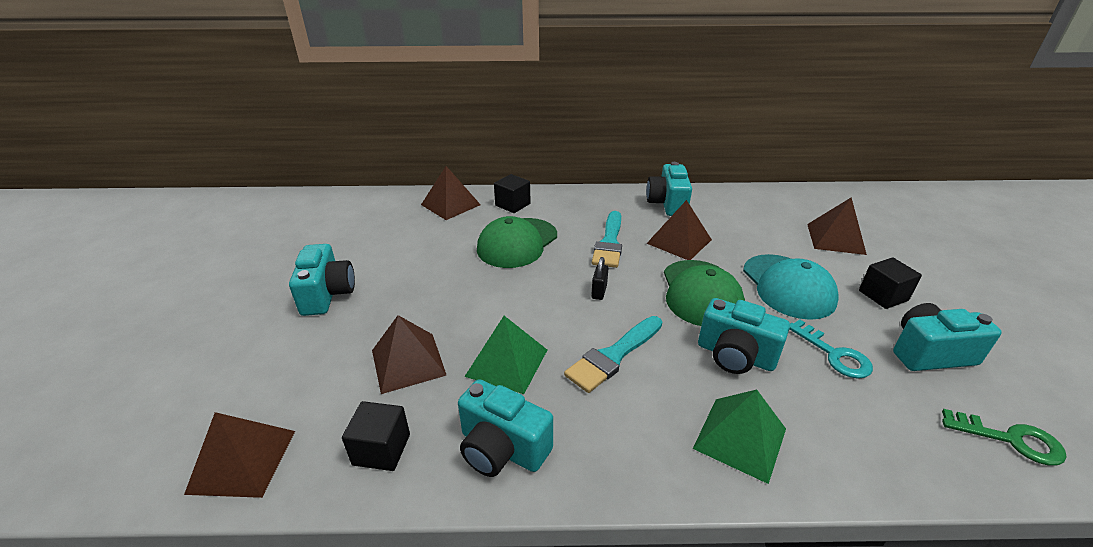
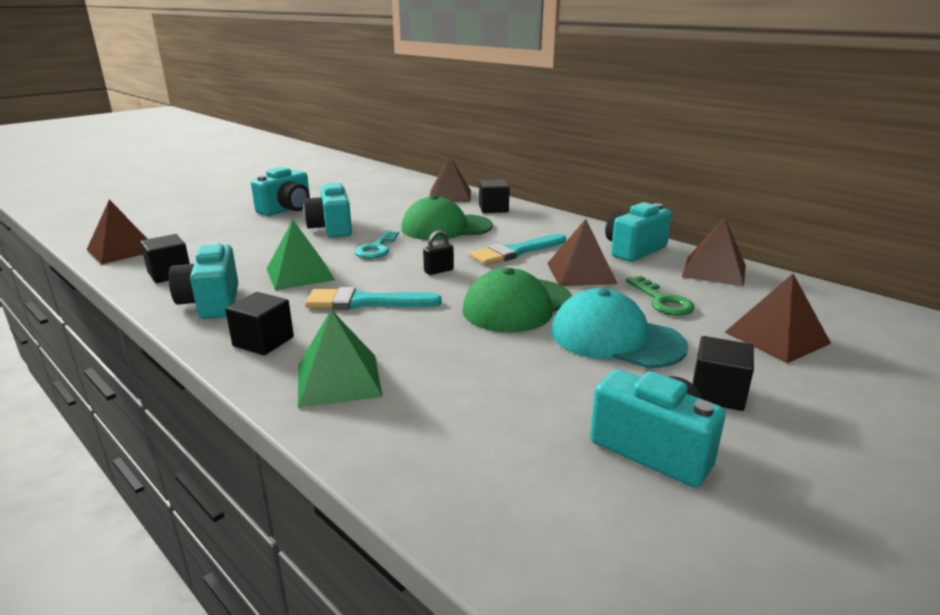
camera: 45 degrees right, 10 degrees down
(408, 362) = (256, 250): brown pyramid -> brown pyramid (714, 271)
(628, 450) = (263, 341): none -> black cube
(735, 356) = (450, 346): turquoise camera -> turquoise camera (331, 228)
(788, 286) = (616, 338): turquoise cap -> turquoise cap turned 90 degrees clockwise
(834, 354) = (541, 392): turquoise key -> turquoise key (377, 248)
(1010, 439) = (574, 542): green key -> green key (662, 300)

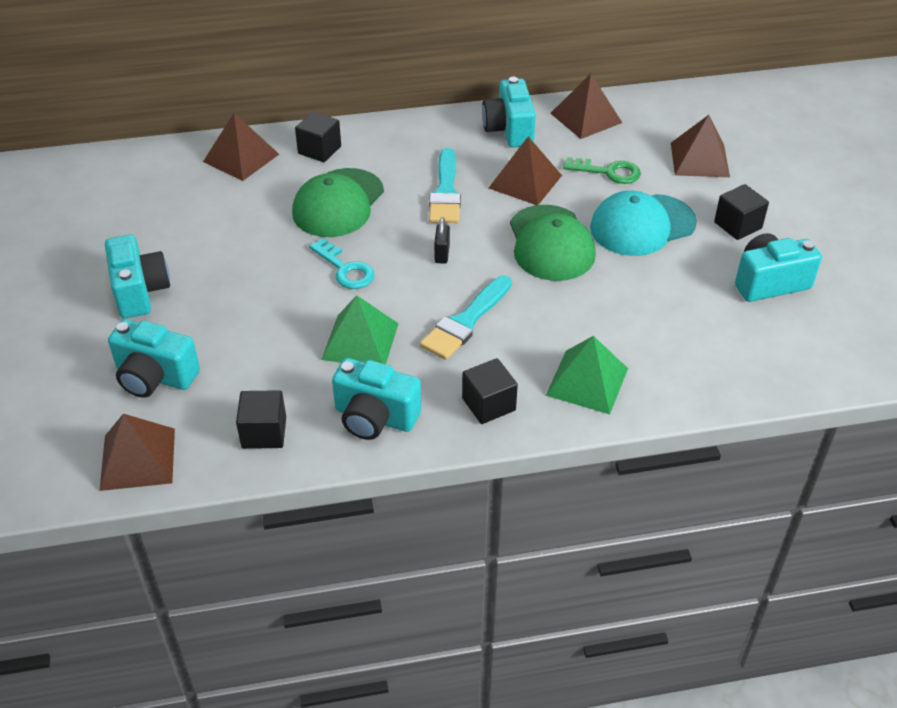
camera: 55 degrees left, 20 degrees up
(331, 228) = (250, 279): turquoise camera -> turquoise camera (155, 377)

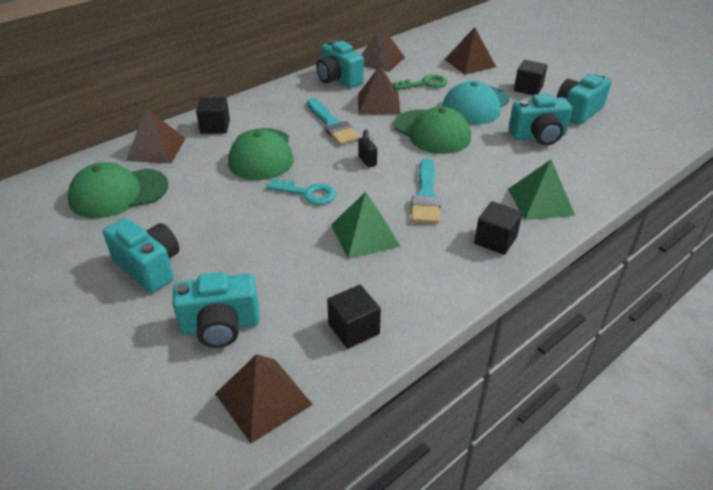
camera: 30 degrees left, 5 degrees down
(170, 198) = (118, 193): none -> green cap
(375, 417) = (427, 281): turquoise camera -> turquoise camera (538, 136)

